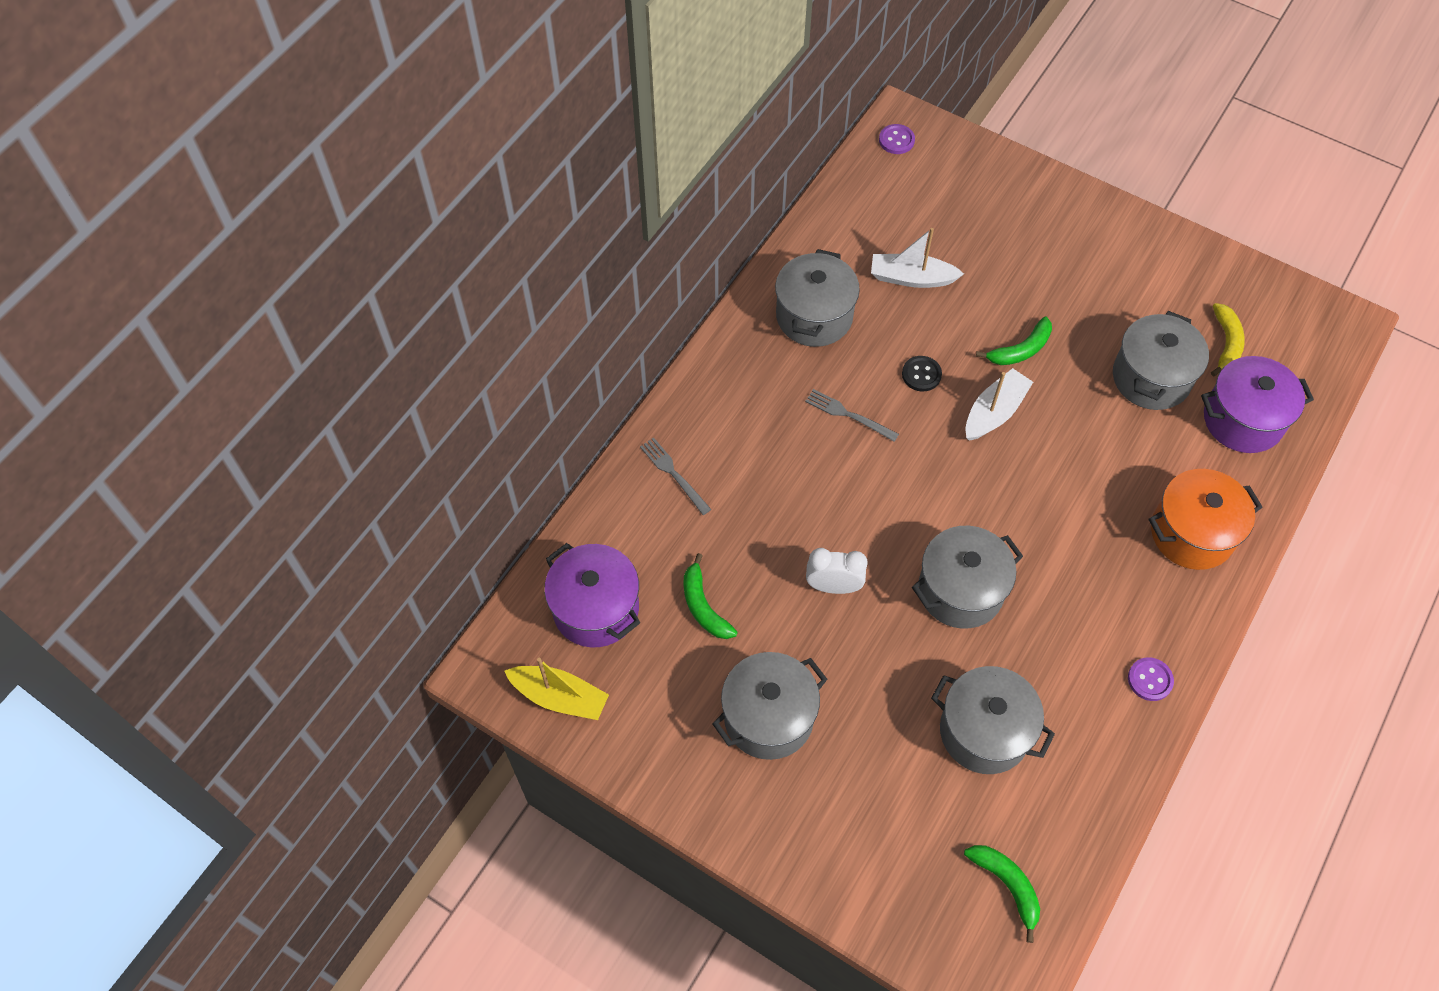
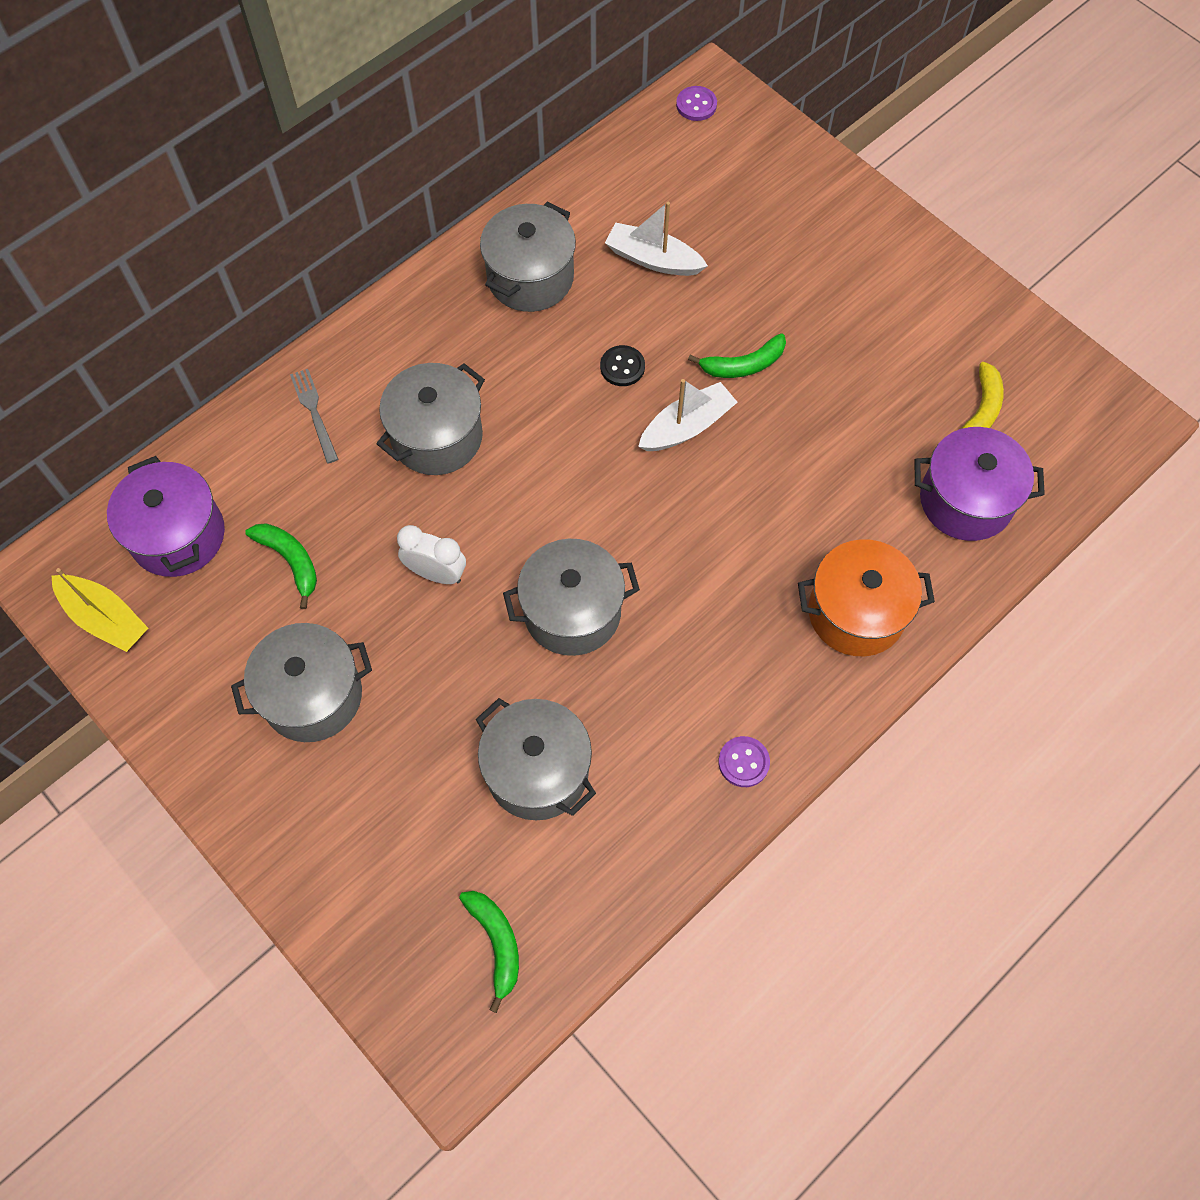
camera: 15 degrees right, 5 degrees up
(703, 606) = (290, 560): green banana -> green banana turned 150 degrees clockwise
(848, 415) = (525, 392): grey fork -> none
(1151, 378) = (879, 429): grey pot -> grey pot (437, 436)

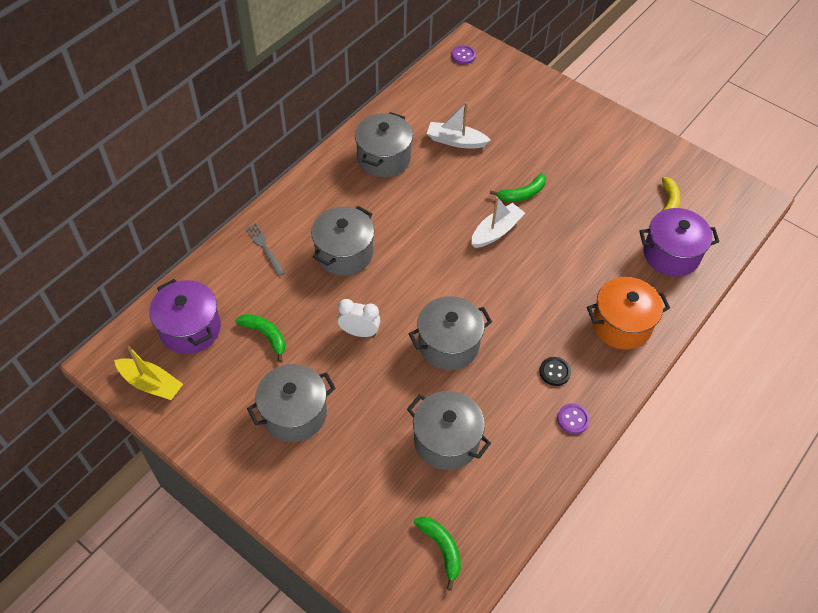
camera: 10 degrees left, 10 degrees down
(622, 367) = (450, 202): black button -> black button (554, 372)

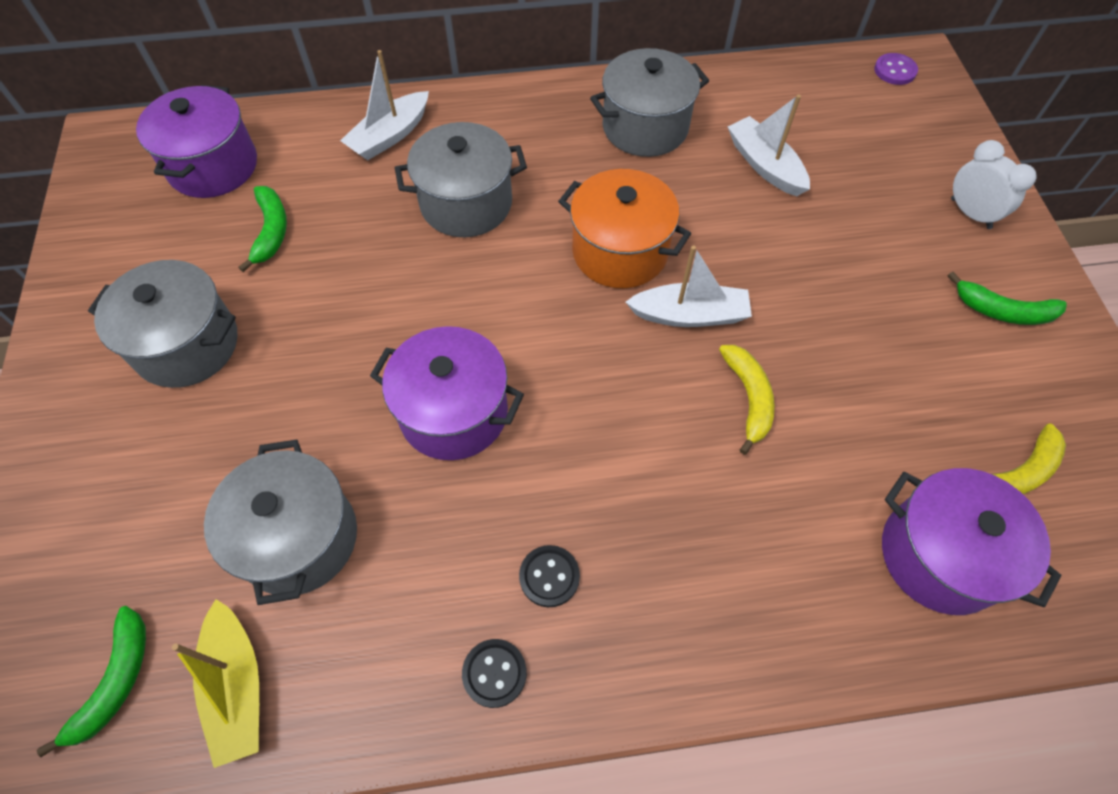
camera: 45 degrees right, 5 degrees up
(151, 383) = (108, 194): yellow boat -> yellow boat (237, 686)
(265, 248) = (390, 136): grey fork -> white boat
(359, 332) = (370, 308): white clock -> white clock (970, 213)
(448, 344) = (453, 413): grey pot -> purple pot
(522, 193) = (785, 292): green banana -> green banana (1003, 311)
(553, 248) = (748, 398): none -> yellow banana
(573, 419) = (494, 673): purple button -> black button
(621, 325) = (731, 596): orange pot -> orange pot (620, 251)

